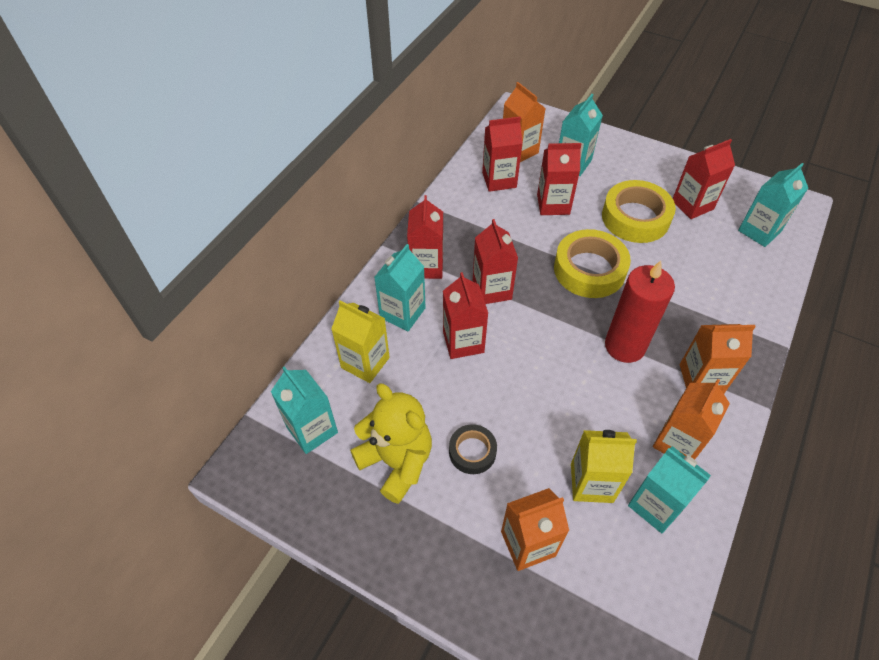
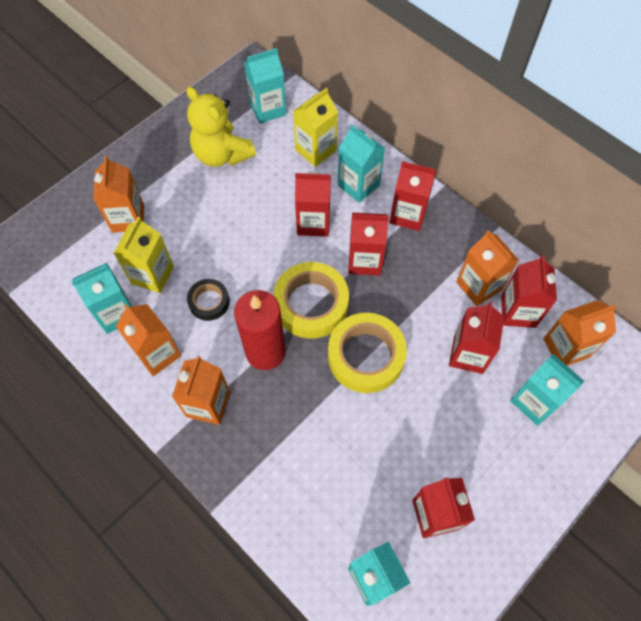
camera: 105 degrees right, 10 degrees up
(396, 462) = (222, 154): yellow teddy bear -> yellow teddy bear turned 75 degrees clockwise
(472, 451) = (210, 203): black tape -> black tape (209, 302)
(485, 206) = (478, 286): none -> orange carton
(635, 218) = (429, 436): yellow tape -> yellow tape (311, 304)

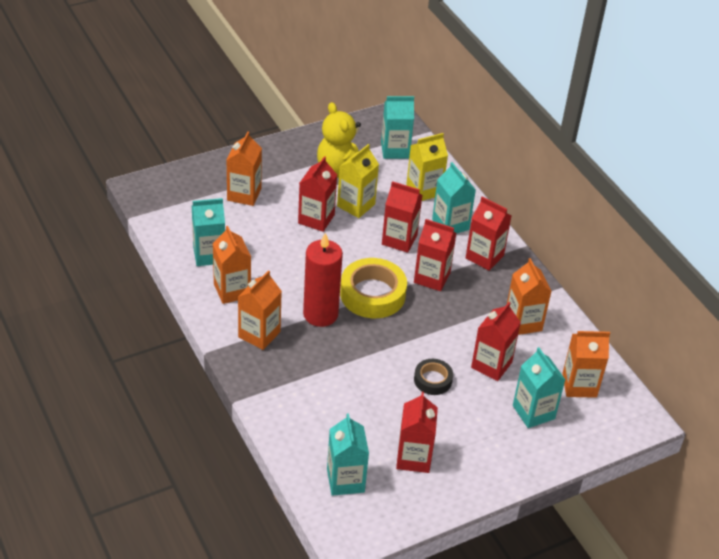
camera: 15 degrees right, 20 degrees down
(152, 275) = (249, 238): yellow carton -> yellow carton (356, 205)
(209, 302) = (288, 269): black tape -> black tape (433, 380)
(366, 356) = (403, 341): yellow tape -> none
(518, 311) = (549, 349): red carton -> red carton (316, 219)

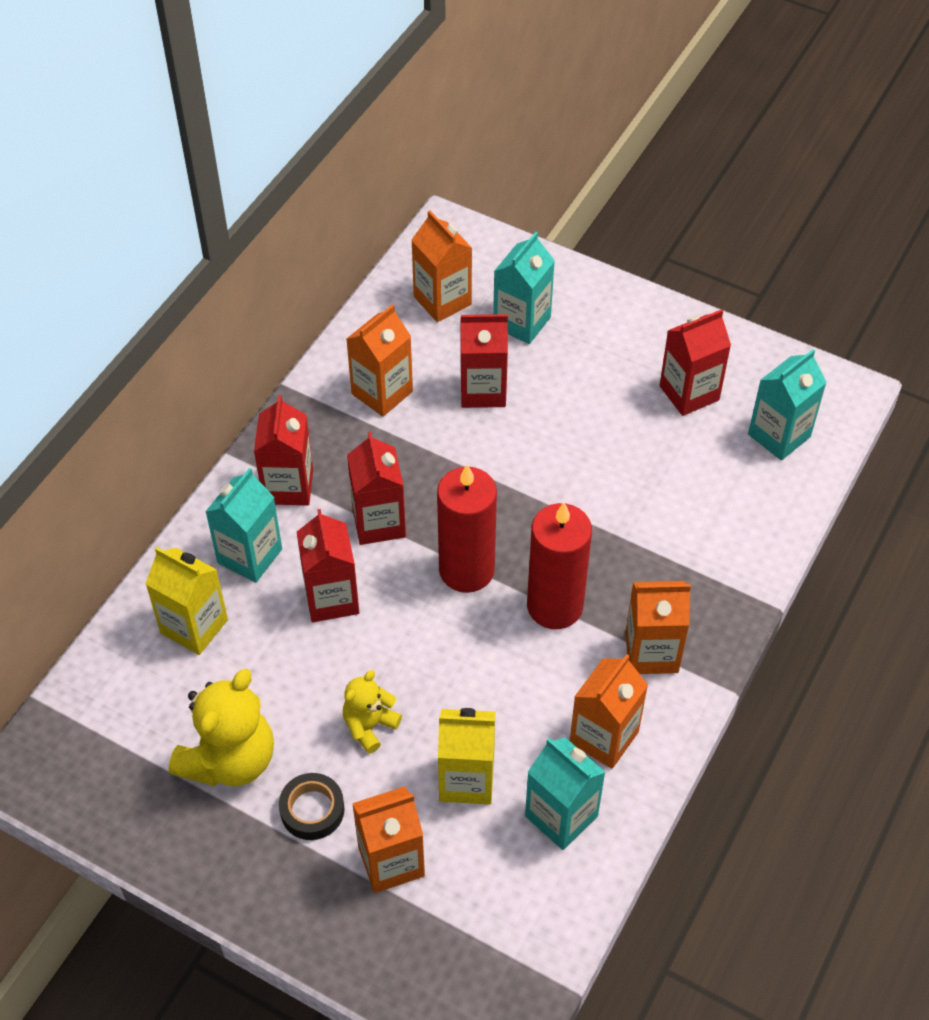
camera: 120 degrees left, 10 degrees up
(316, 219) = (369, 726): red carton -> yellow teddy bear
(356, 205) = (297, 693): yellow carton -> yellow carton (466, 779)
(372, 294) = (466, 570): yellow tape -> red candle
(395, 150) = (119, 717): turquoise carton -> none
(433, 380) = (558, 433): black tape -> black tape (312, 810)

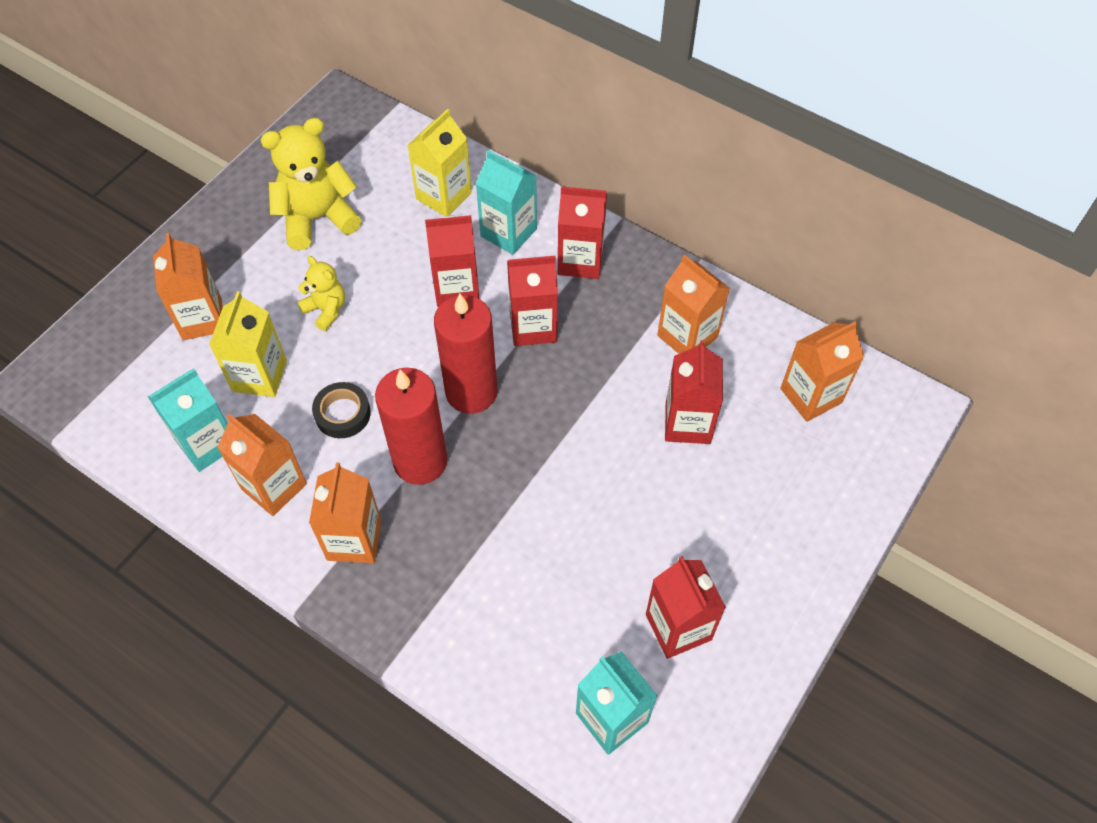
camera: 95 degrees right, 5 degrees up
(230, 759) = (317, 218): yellow teddy bear -> yellow teddy bear turned 120 degrees clockwise
(312, 810) = (260, 269): black tape -> black tape (342, 414)
(522, 322) = (782, 467): turquoise carton -> none

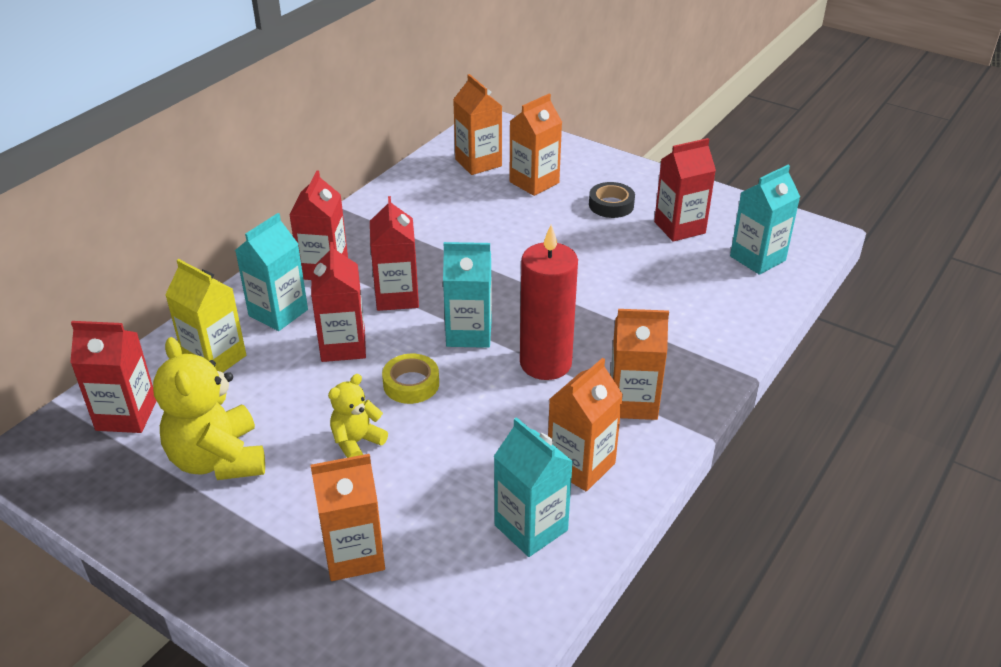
camera: 90 degrees left, 20 degrees down
(259, 376) = (441, 491): yellow carton -> none
(342, 414) = (492, 420): black tape -> black tape (611, 205)
(398, 346) = (411, 384): none -> yellow tape
(471, 392) = (469, 333): red candle -> turquoise carton
(687, 336) = (417, 214): orange carton -> orange carton (534, 182)
(688, 423) = (503, 217): red carton -> red carton (126, 415)

